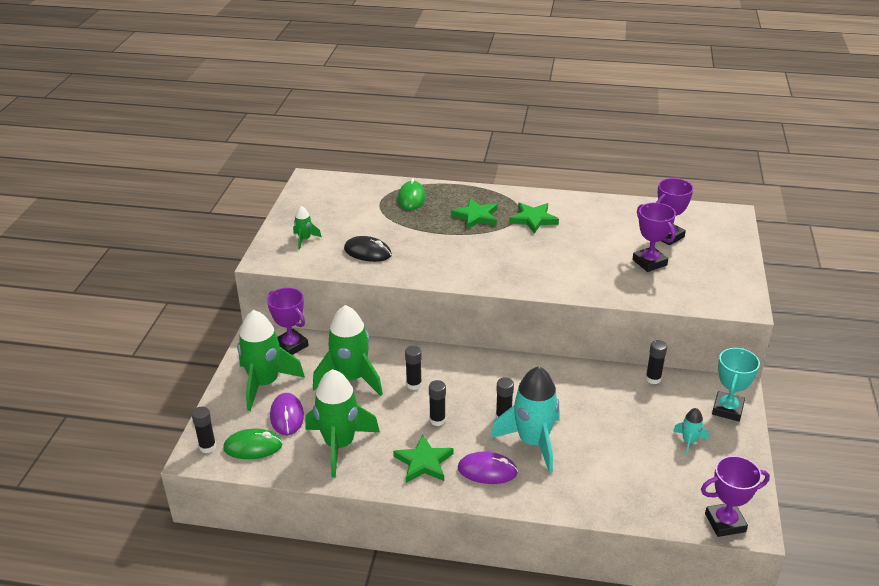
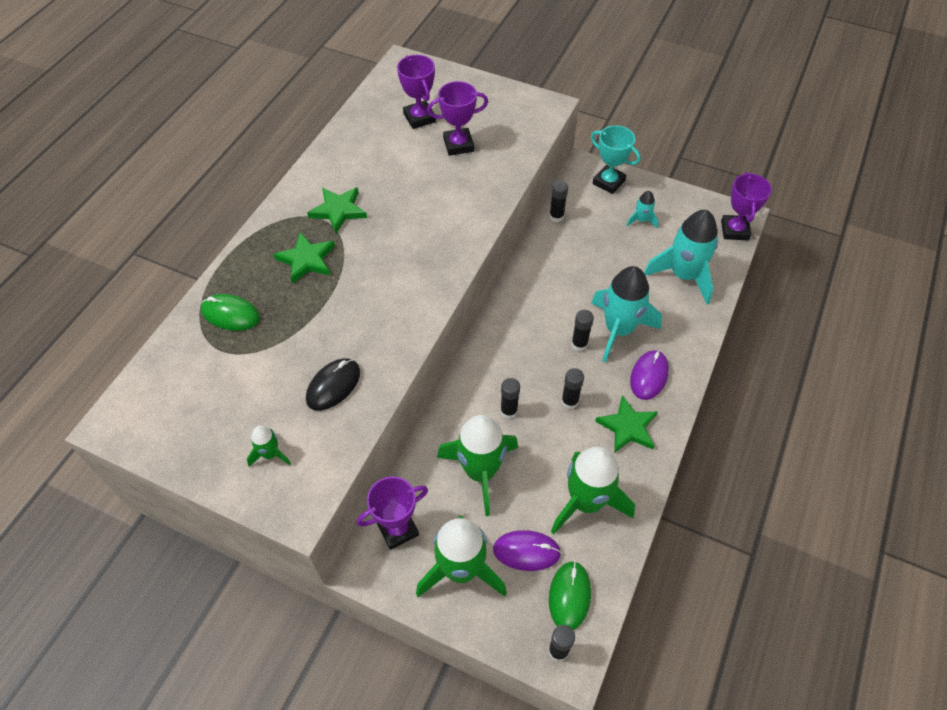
camera: 75 degrees left, 20 degrees up
(630, 484) = (683, 275): none -> turquoise rocket

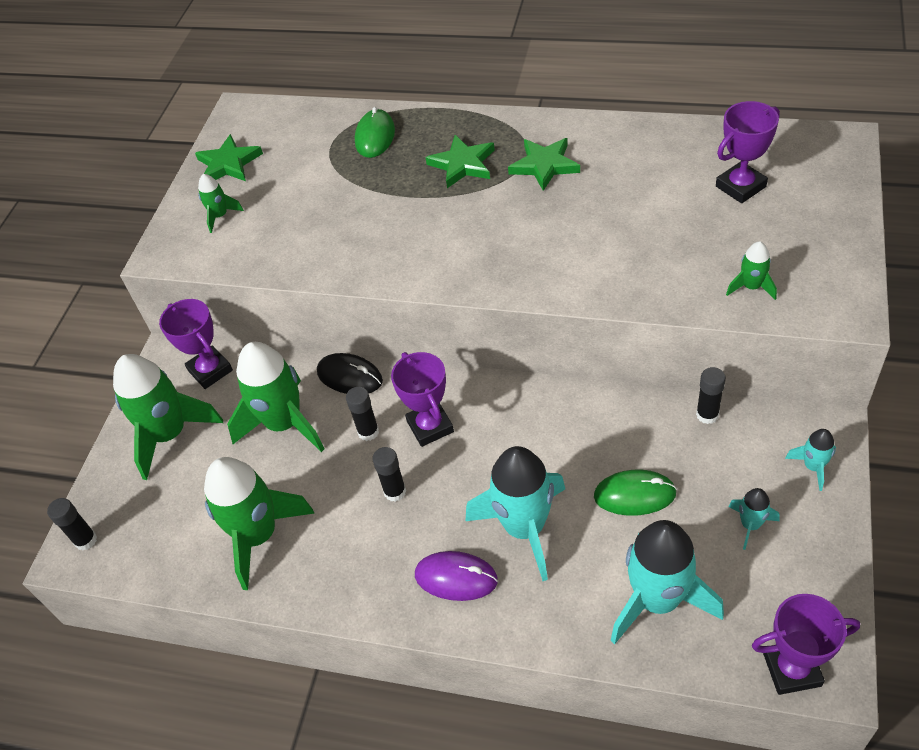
camera: 85 degrees right, 5 degrees down
(333, 386) = (303, 234): black mouse -> black mouse (350, 376)
(458, 145) = (708, 236): purple trophy -> purple trophy (430, 426)
(512, 138) = (751, 287): none -> green rocket
(526, 551) = (193, 488): purple mouse -> none
(569, 596) = (144, 539): green mouse -> green mouse (634, 495)
(579, 344) = (487, 485): black glue stick -> none
(608, 182) = (813, 467): turquoise trophy -> turquoise rocket
(627, 427) = (369, 564): green star -> green star (228, 164)

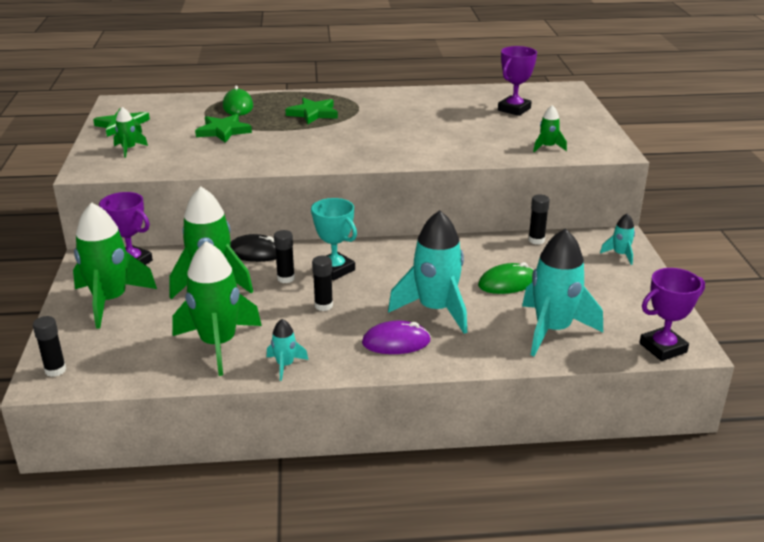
camera: 25 degrees left, 20 degrees down
(430, 426) = (335, 270): purple trophy -> turquoise trophy
(544, 165) = (374, 110): green star -> green star (223, 131)
(750, 525) = (595, 286): turquoise rocket -> turquoise rocket (285, 365)

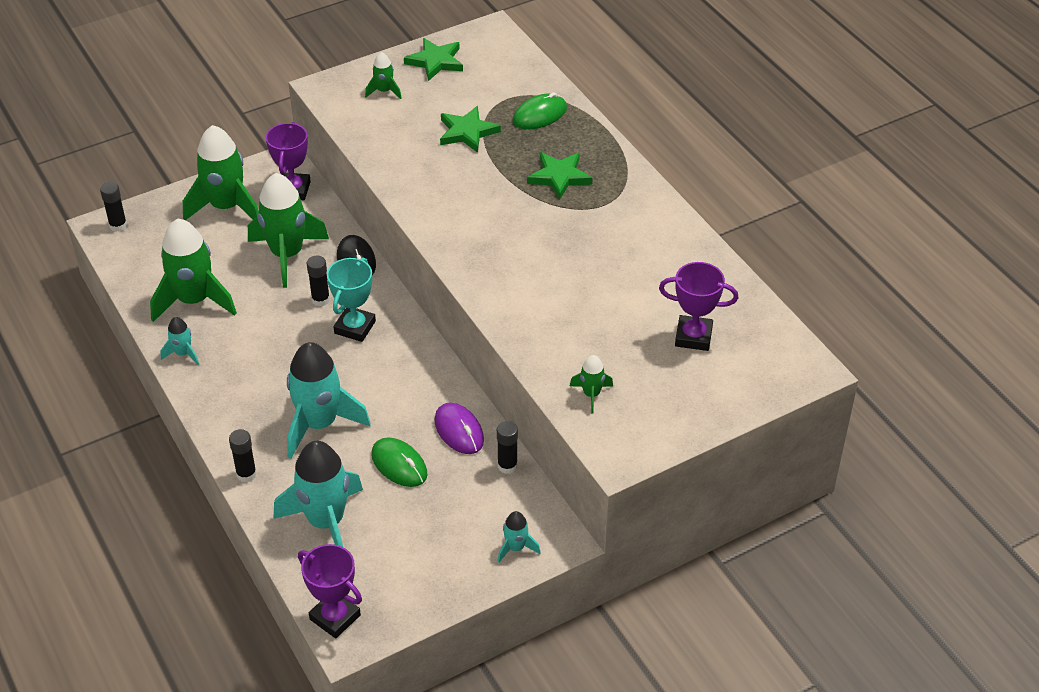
camera: 65 degrees right, 15 degrees up
(323, 305) = (287, 343): black glue stick -> black glue stick (246, 474)
(396, 342) = (251, 413): purple mouse -> purple mouse (459, 431)

